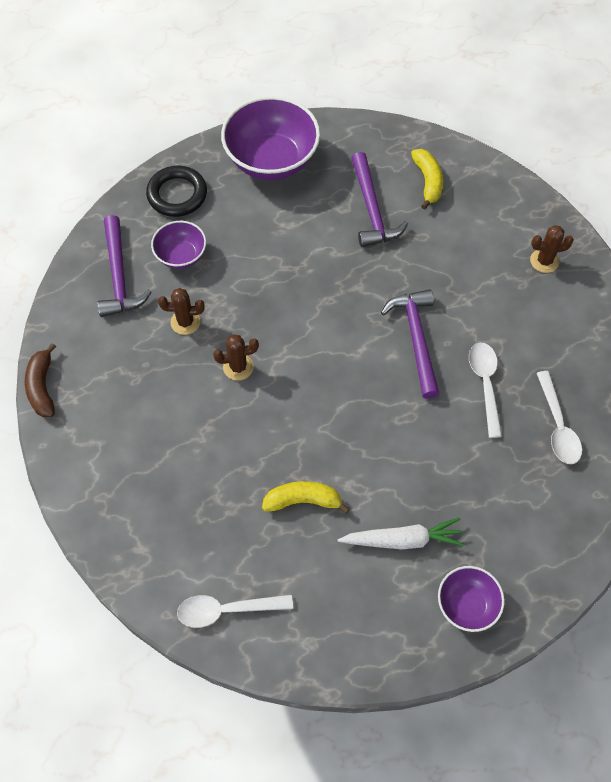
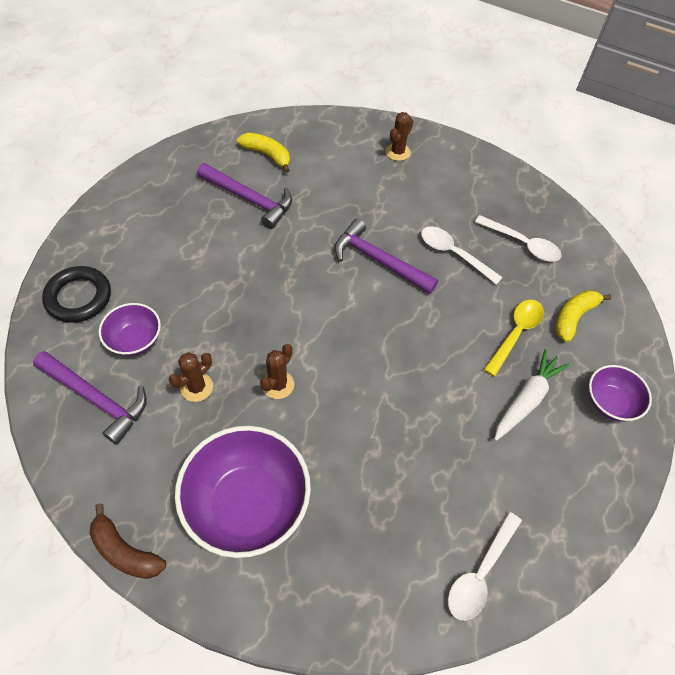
camera: 50 degrees left, 5 degrees down
(271, 160) = (133, 218): purple bowl -> purple bowl (247, 504)
(303, 500) = (435, 437): yellow banana -> yellow banana (573, 317)
(457, 487) = (515, 334): none -> yellow spoon

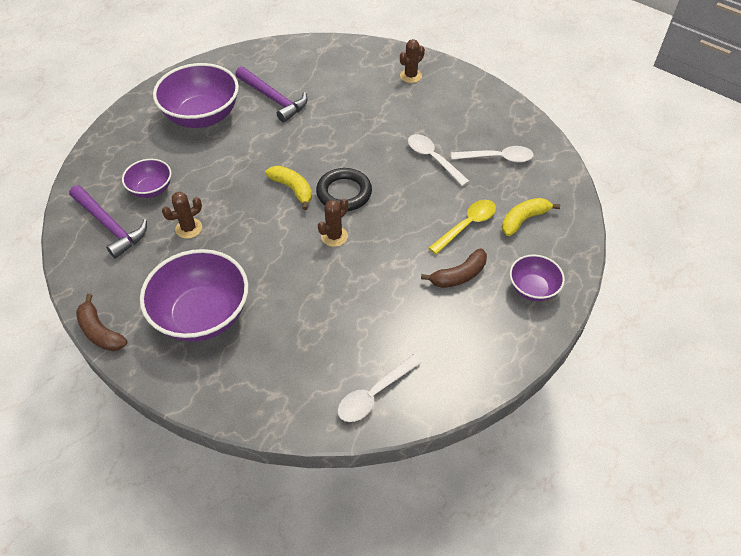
camera: 15 degrees right, 5 degrees down
(78, 297) = (117, 154): black ring -> black ring (344, 193)
(170, 233) = (202, 116): none -> purple bowl
(267, 155) = (298, 67): yellow banana -> yellow banana (292, 189)
(278, 385) = (253, 235): brown cactus -> brown cactus (334, 236)
(378, 260) = (366, 156): purple hammer -> none
(522, 244) = (497, 158): white spoon -> white spoon turned 45 degrees counterclockwise
(526, 399) = (459, 275): white carrot -> brown banana

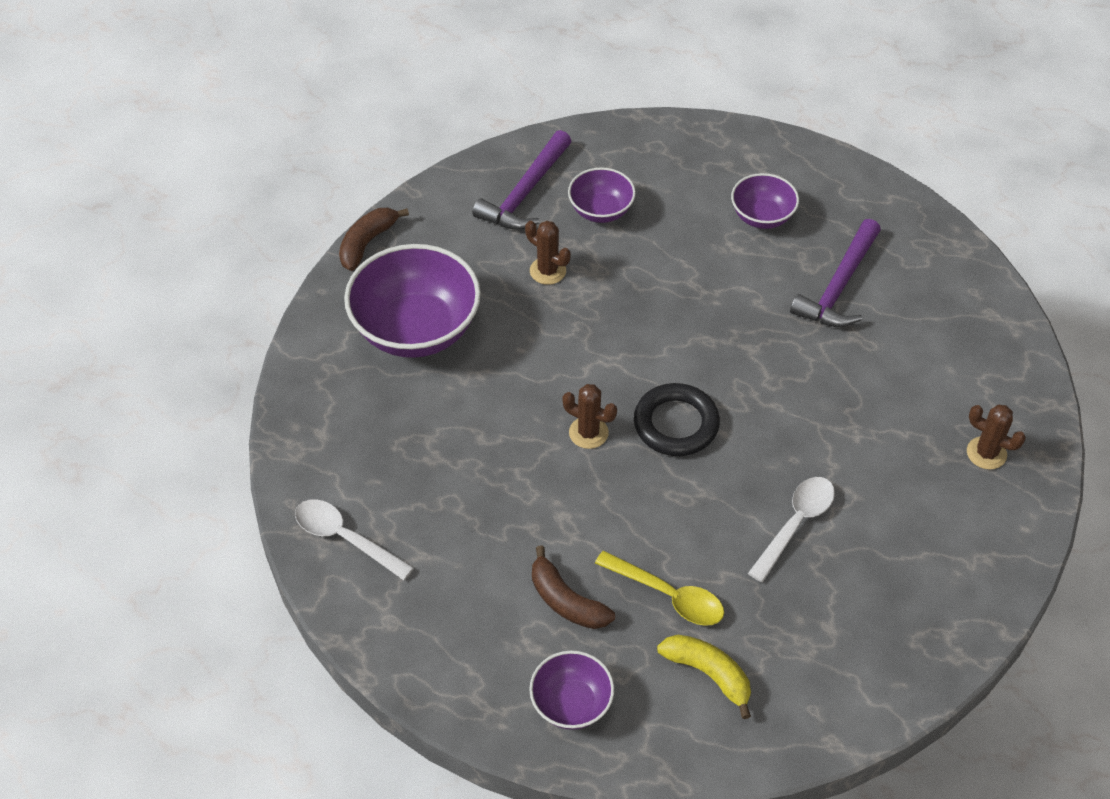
camera: 75 degrees right, 0 degrees up
(202, 116) = (762, 216): purple bowl -> purple bowl, size x0.53
(292, 189) = (660, 361): yellow banana -> none
(497, 158) = (836, 616): white spoon -> none

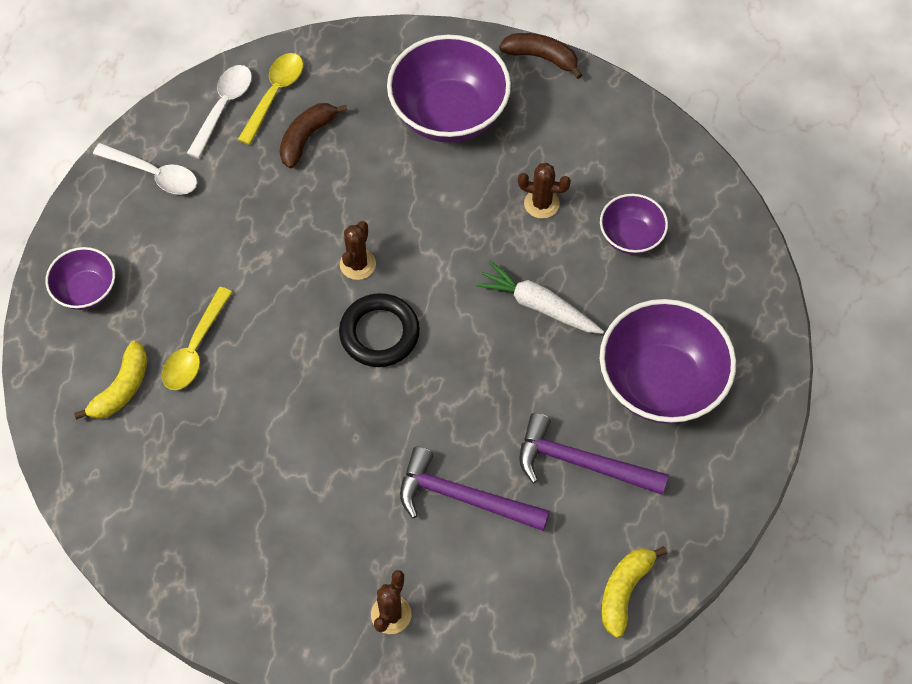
camera: 80 degrees right, 10 degrees up
(343, 485) = (274, 95): none -> yellow spoon
(525, 193) = (637, 169): purple hammer -> purple hammer (463, 497)
(547, 271) = (541, 203): brown cactus -> brown cactus turned 75 degrees clockwise
(566, 601) = (181, 273): brown banana -> brown banana (306, 138)
(665, 291) = (538, 305): none -> white carrot
(762, 216) = (661, 382): purple bowl -> purple bowl, size x1.87
(795, 524) = (282, 444): white spoon -> white spoon (154, 174)
(967, 277) = (624, 591): none -> yellow banana

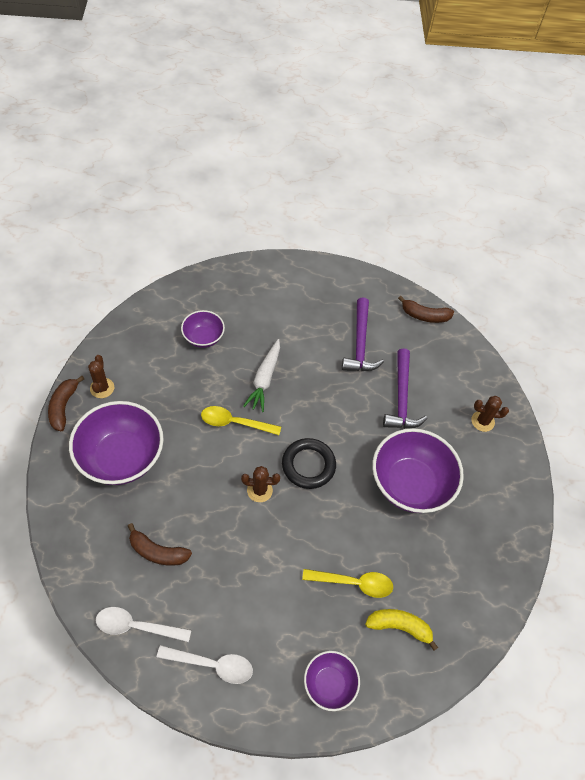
camera: 110 degrees left, 5 degrees down
(154, 174) = (212, 664): white spoon -> white spoon turned 90 degrees clockwise
(274, 95) = (119, 588): yellow spoon -> yellow spoon (235, 423)
(541, 203) = (188, 388): brown cactus -> brown cactus (102, 388)
(624, 591) = (425, 316): yellow banana -> brown banana
(661, 382) = (298, 312): purple bowl -> purple bowl (410, 484)

